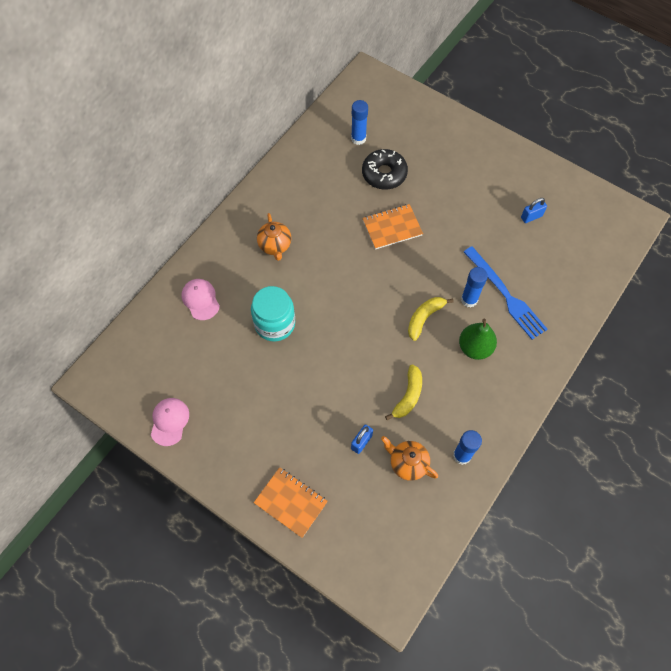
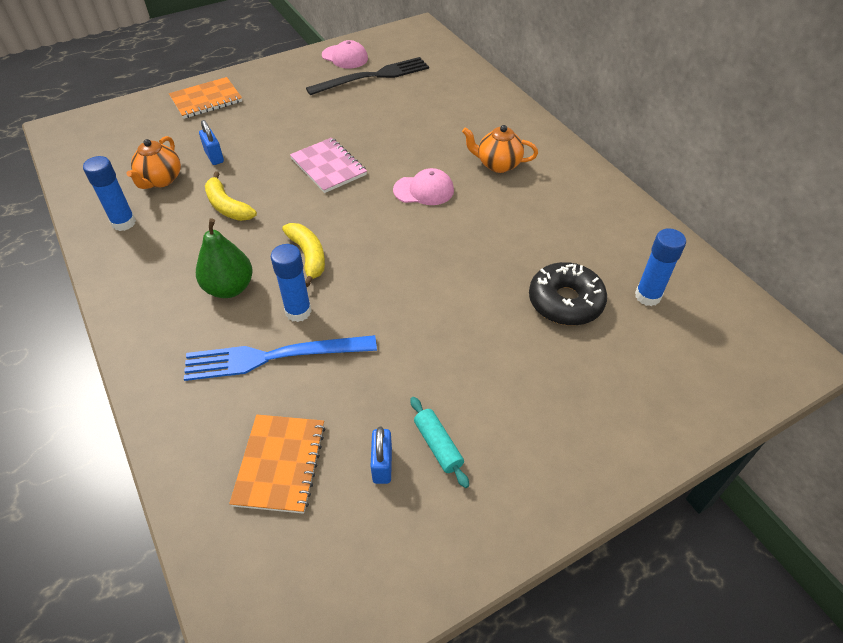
camera: 115 degrees right, 15 degrees down
(194, 381) = (373, 76): none -> black fork
(200, 299) = (460, 99): pink cap -> pink cap (424, 190)
(275, 324) = (395, 138): turquoise jar -> none
(332, 352) = (328, 167): none -> pink notebook
(392, 228) = (464, 275): orange notebook -> orange notebook (280, 464)
(407, 463) = (160, 180): orange teapot -> orange teapot turned 135 degrees clockwise
(507, 199) = (438, 445): none -> turquoise rolling pin

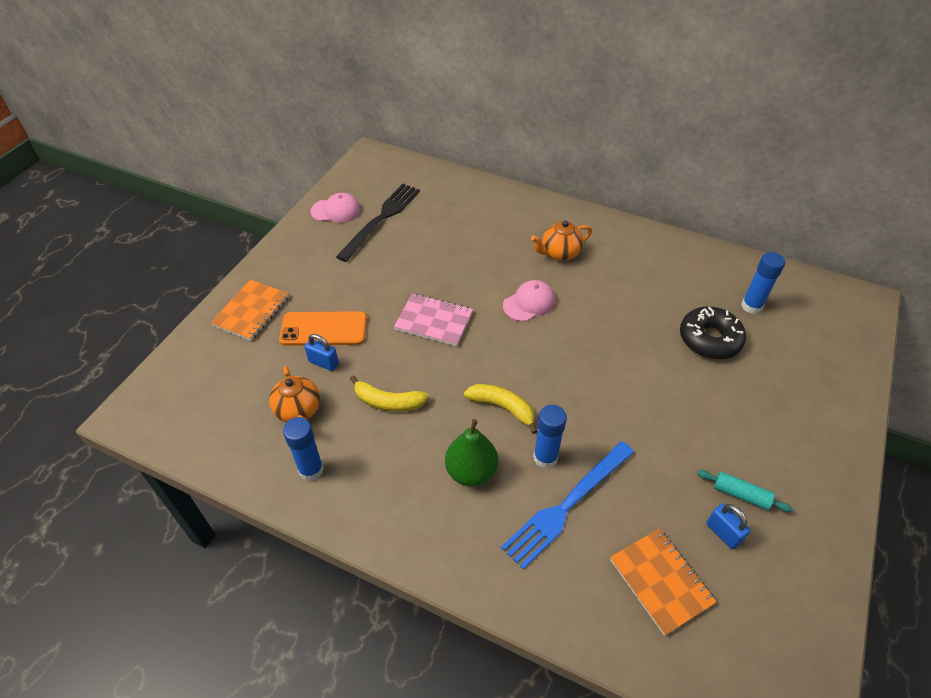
camera: 35 degrees left, 0 degrees up
(241, 134) = (323, 329): none -> orange phone

